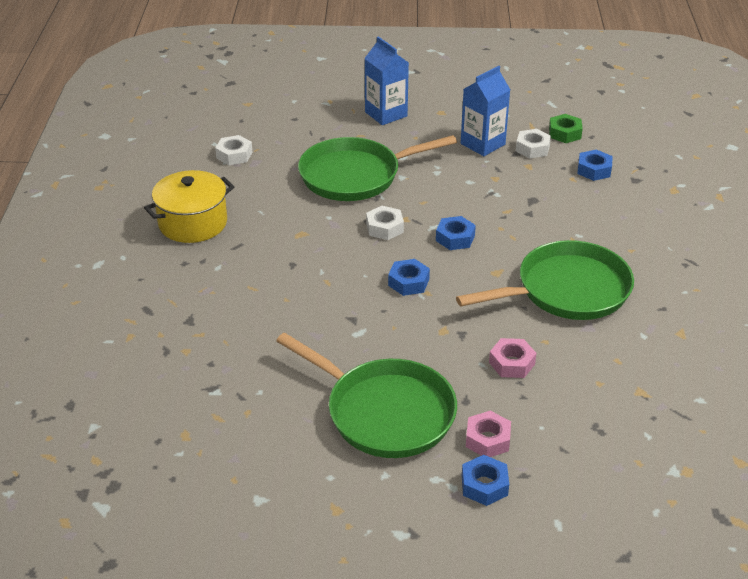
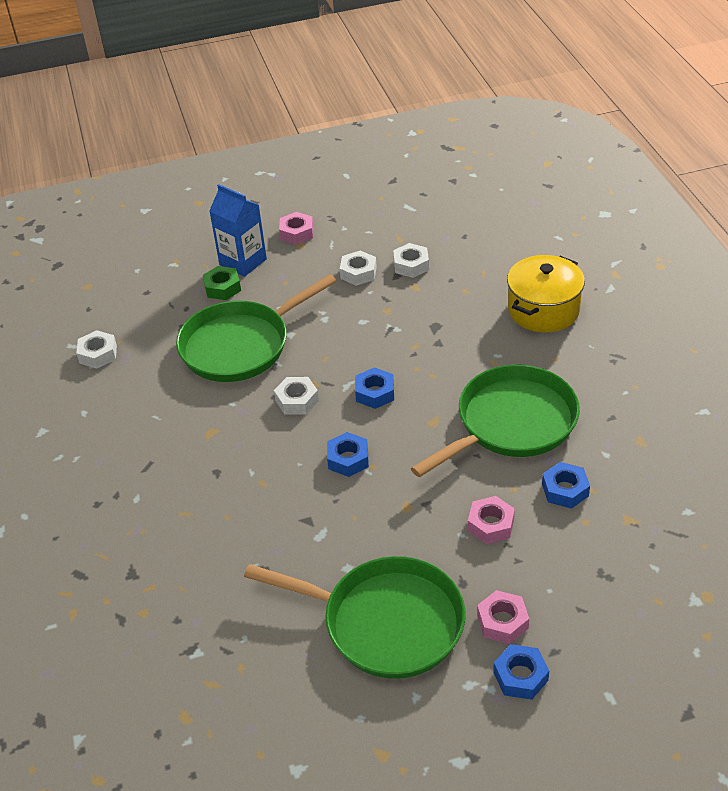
camera: 15 degrees left, 5 degrees up
(193, 223) = (86, 451): yellow pot -> yellow pot (543, 310)
(442, 102) = (297, 233): none -> pink nut
(482, 144) = (358, 273): blue carton -> white nut
(564, 133) = (436, 239): green nut -> green nut (222, 288)
(594, 170) = (482, 275): blue nut -> blue nut (565, 490)

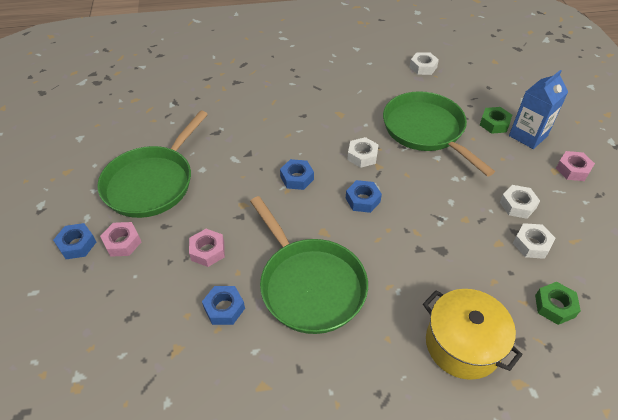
camera: 95 degrees right, 5 degrees up
(482, 254) = (554, 306): none -> green nut

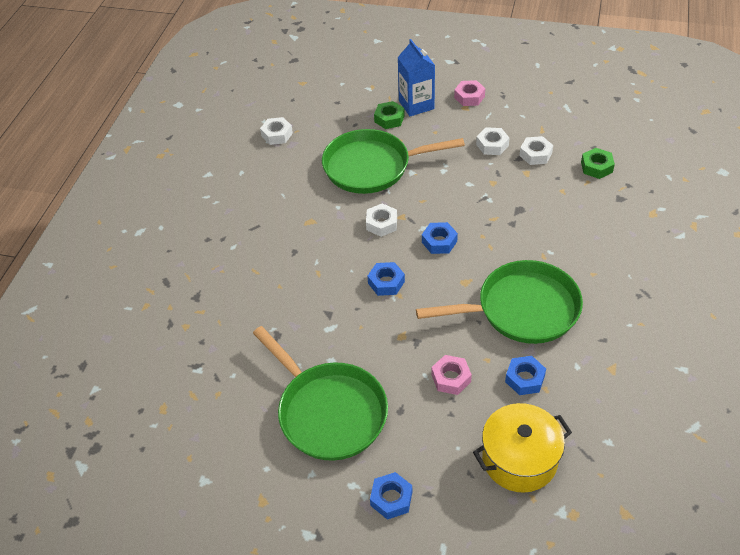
camera: 65 degrees left, 0 degrees up
(122, 242) = (407, 453): pink nut -> none
(462, 344) = (612, 231): yellow pot -> yellow pot (519, 459)

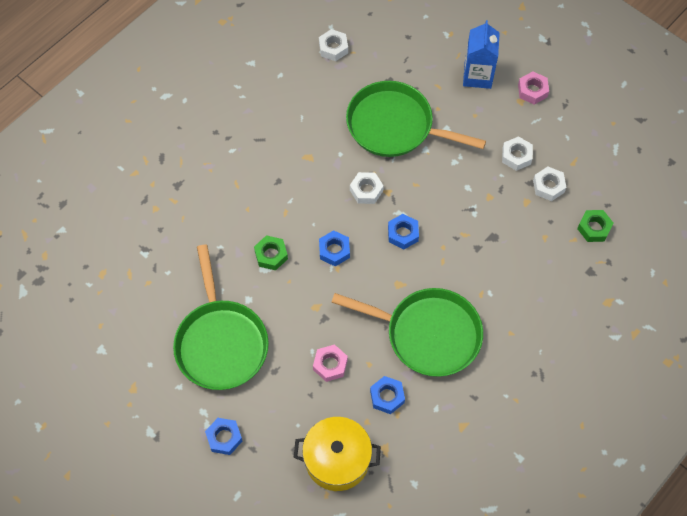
camera: 25 degrees right, 15 degrees up
(389, 119) = (443, 80): green nut -> green nut (271, 255)

